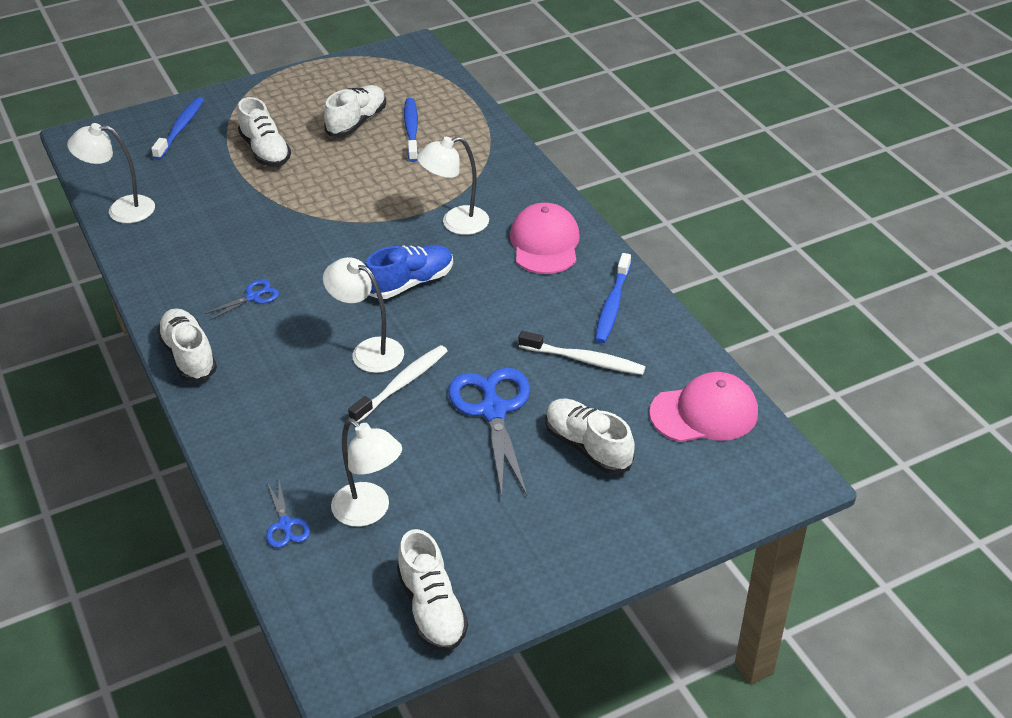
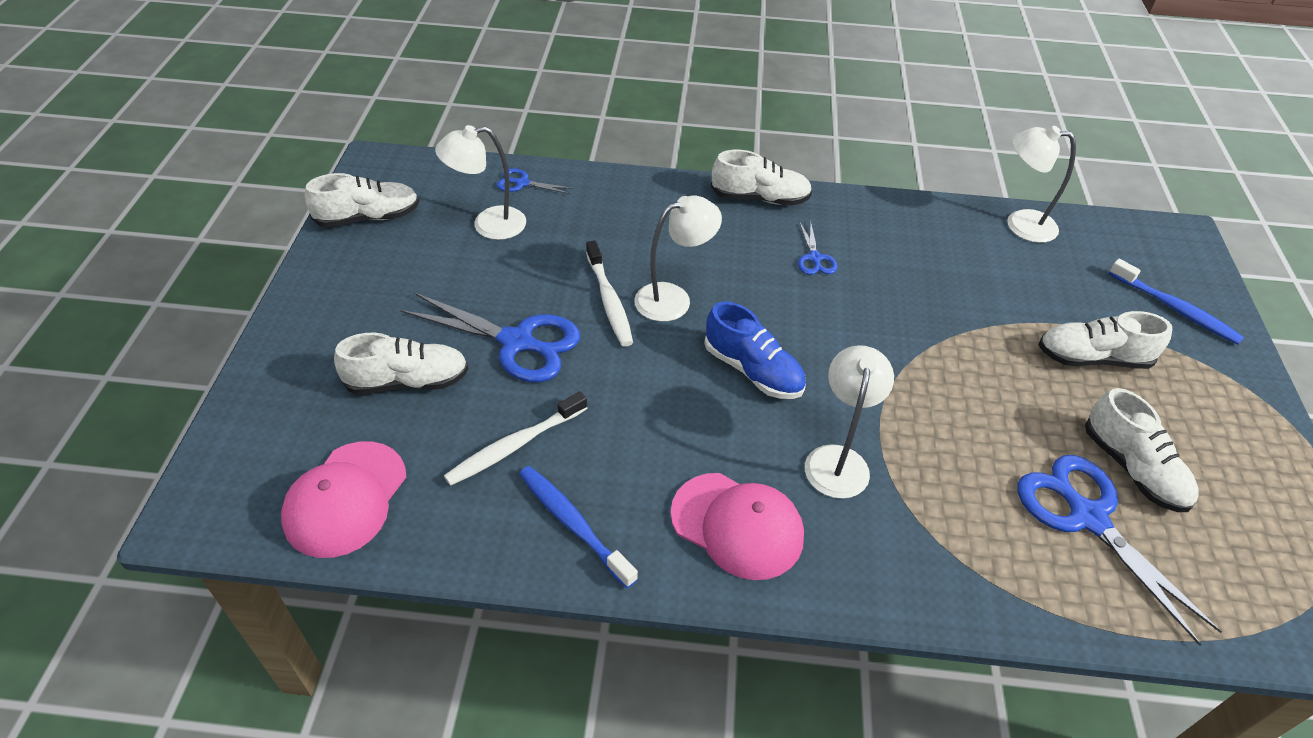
camera: 120 degrees right, 5 degrees up
(121, 210) = (1020, 224): white lamp -> white lamp turned 105 degrees counterclockwise
(410, 283) = (753, 370): blue shoe -> blue shoe turned 45 degrees counterclockwise
(411, 130) = (1087, 518): blue toothbrush -> blue scissors
(432, 608) = (368, 218): white shoe -> white shoe turned 150 degrees clockwise

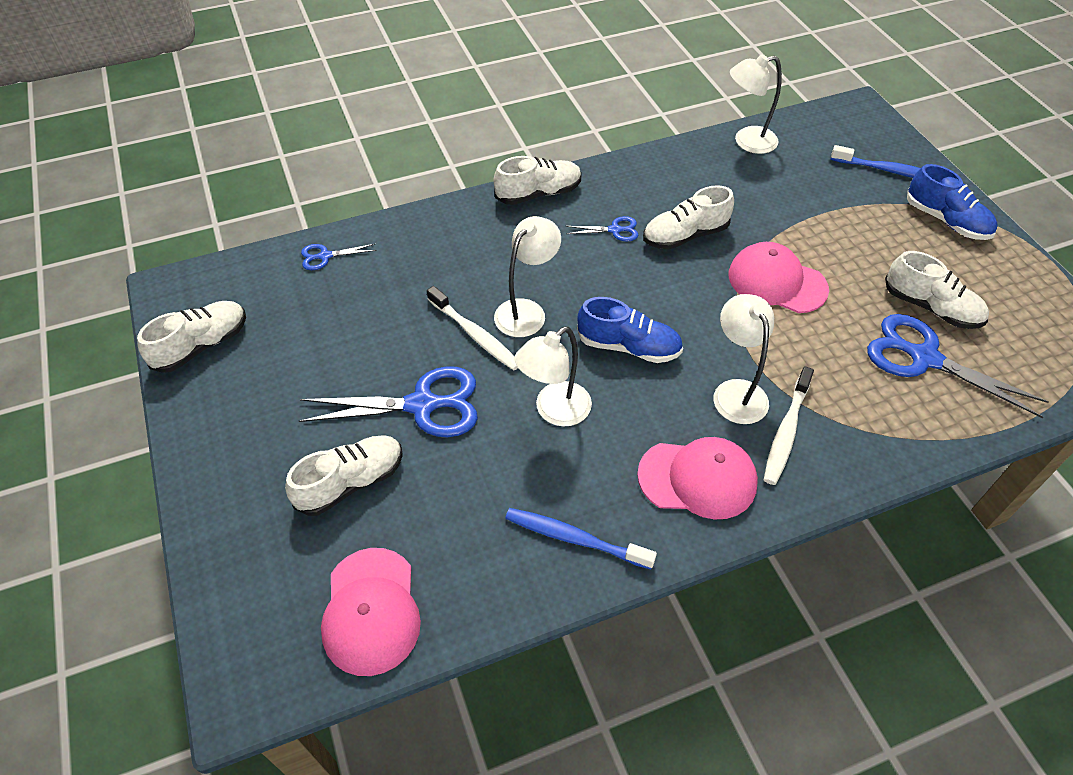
camera: 25 degrees left, 5 degrees up
(488, 225) = (321, 308): white lamp -> white lamp (554, 411)
(515, 445) = (483, 496): white toothbrush -> white toothbrush (786, 431)
(815, 258) = (614, 230): blue scissors -> blue scissors turned 60 degrees counterclockwise
(960, 371) = (776, 282): none -> pink cap
(1092, 358) = (858, 233): white shoe -> white shoe (685, 235)
(1215, 385) = (946, 220): none -> blue shoe

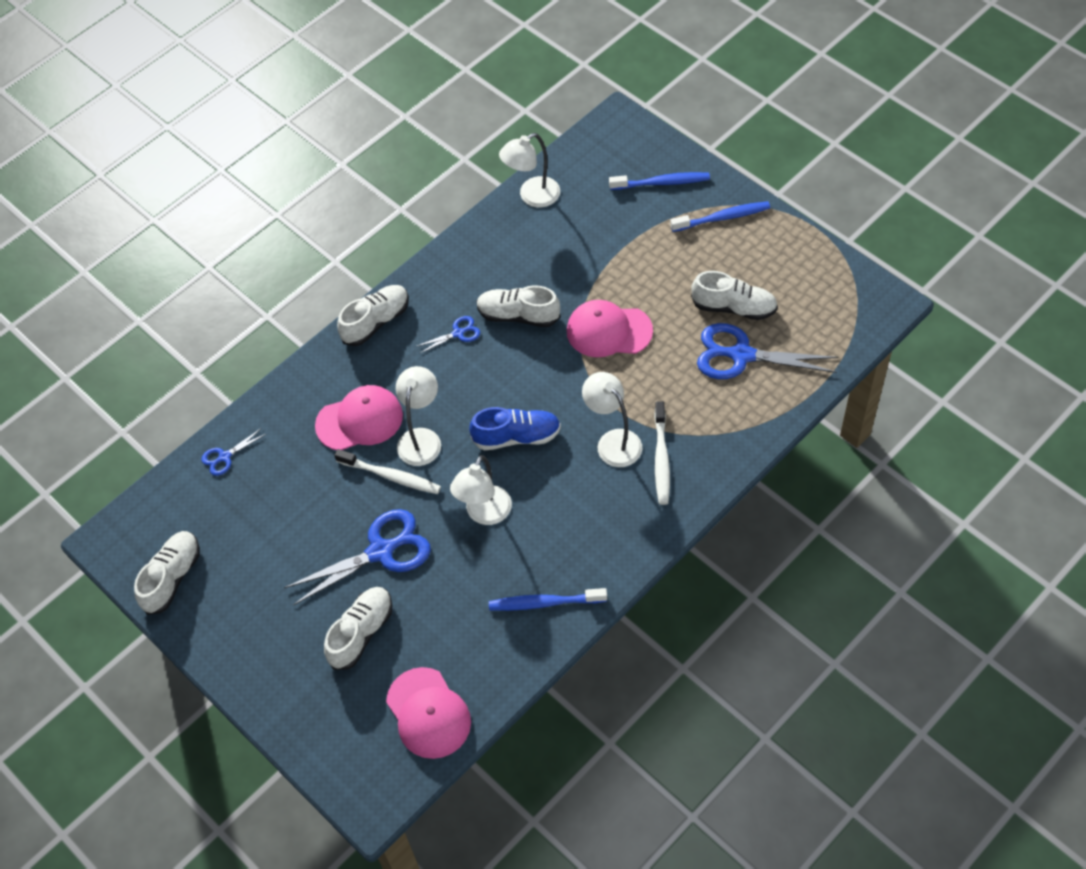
camera: 20 degrees left, 5 degrees up
(685, 235) = (518, 315): white shoe -> white shoe turned 60 degrees clockwise
(697, 479) = (612, 522): pink cap -> pink cap (359, 420)
(946, 220) = (722, 218): blue shoe -> blue toothbrush

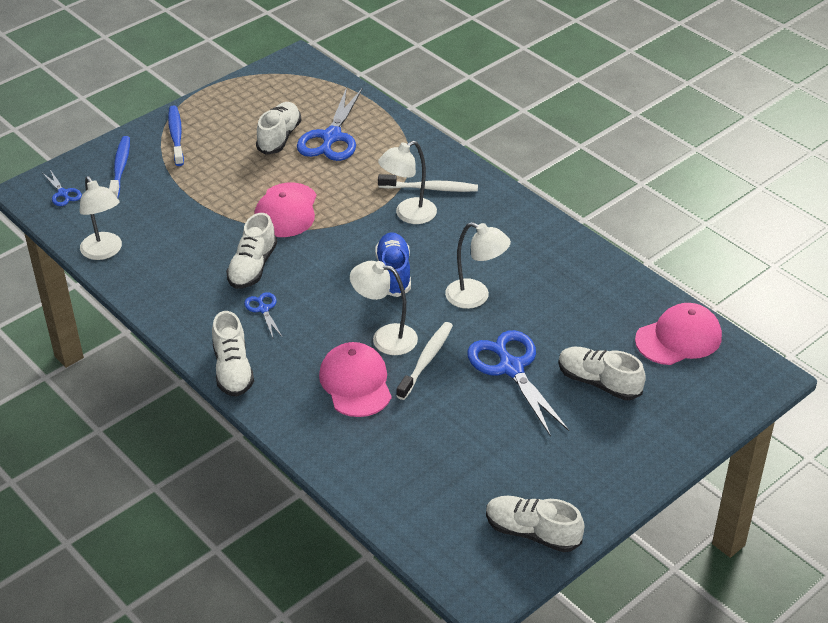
camera: 90 degrees left, 15 degrees down
(225, 457) = (384, 492): blue scissors -> blue scissors (63, 193)
(376, 322) = (233, 370): white shoe -> white shoe turned 150 degrees counterclockwise
(544, 603) = (570, 263): blue toothbrush -> none

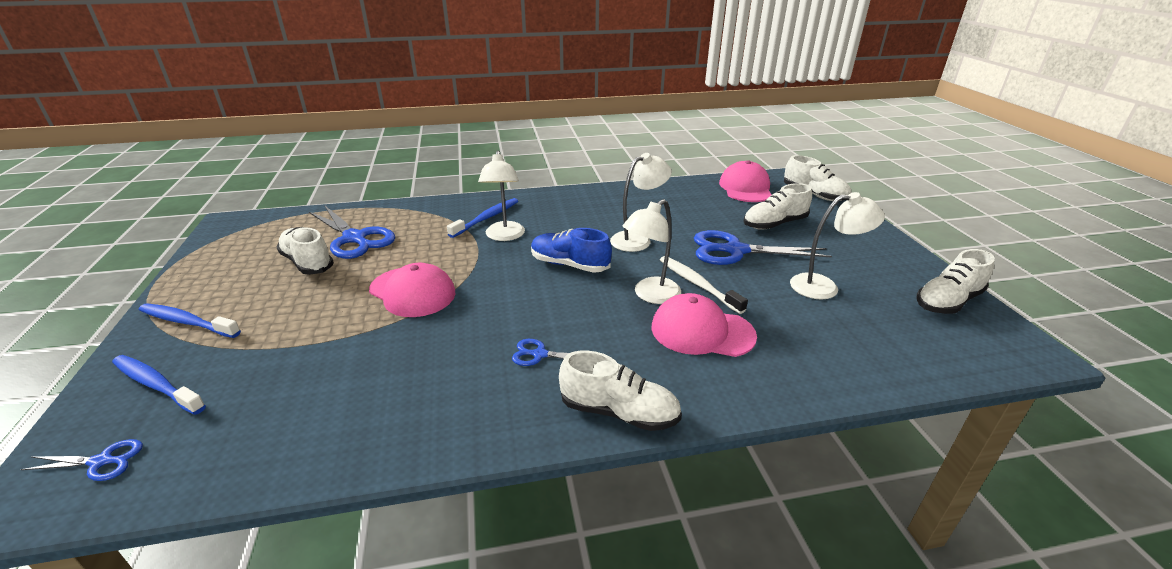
camera: 60 degrees left, 10 degrees down
(104, 252) = (278, 459): white lamp -> white lamp (824, 286)
(252, 267) = (466, 340): white shoe -> white shoe (814, 195)
(430, 188) = (486, 218): white toothbrush -> blue toothbrush

